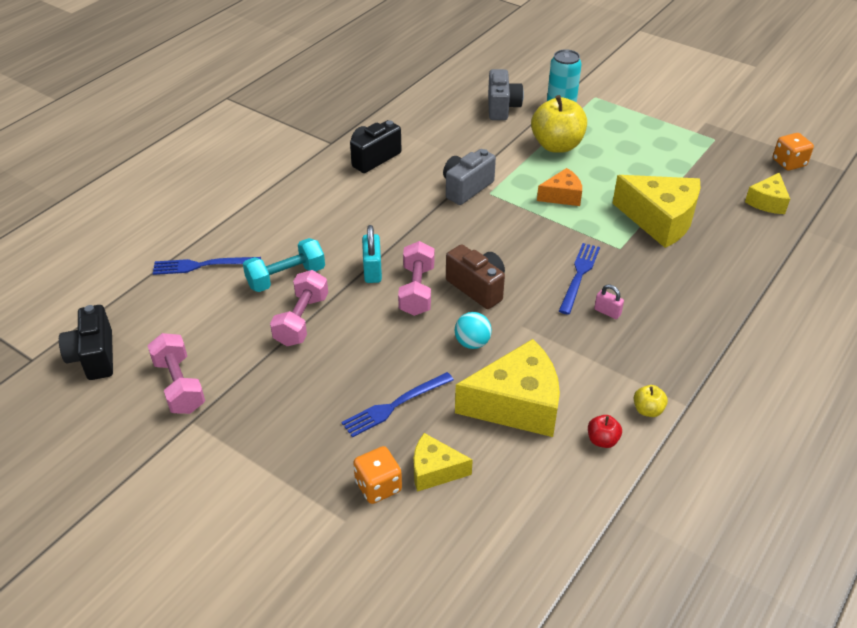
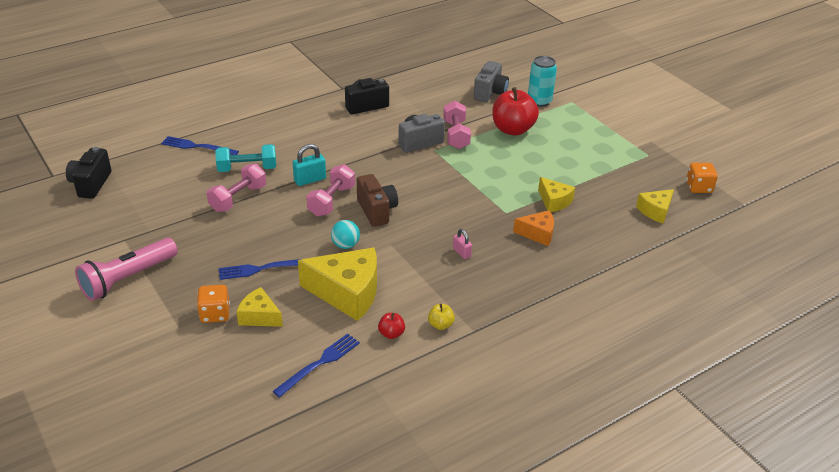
camera: 20 degrees right, 5 degrees down
(179, 385) = (131, 216): pink dumbbell -> pink dumbbell (456, 135)
(233, 474) = (128, 278): none -> pink flashlight
(372, 270) = (310, 180): turquoise padlock -> turquoise padlock turned 45 degrees clockwise
(557, 145) = (512, 129): yellow apple -> red apple
(562, 196) = (489, 165): orange cheese -> orange cheese (537, 234)
(579, 275) = (459, 223): blue fork -> blue fork (319, 363)
(660, 220) = (554, 201): yellow cheese -> yellow cheese, size x0.55

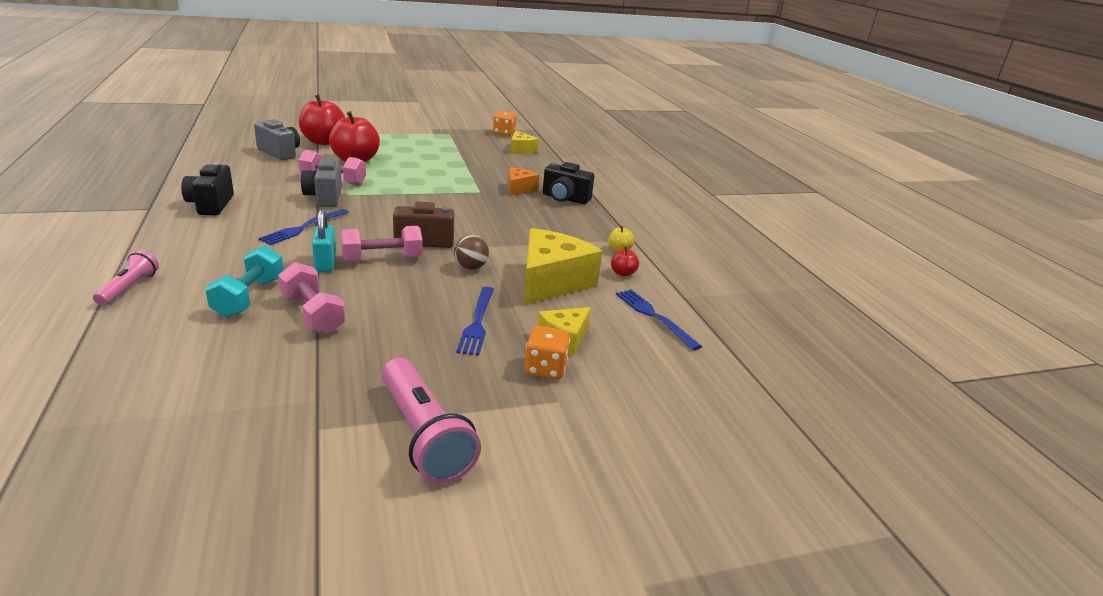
camera: 75 degrees left, 10 degrees down
(91, 184) = (100, 452): black camera -> black camera (565, 199)
(197, 146) = (135, 326): blue fork -> blue fork (303, 228)
(236, 127) = (129, 288): none -> pink flashlight
(331, 201) = (382, 259): pink dumbbell -> pink dumbbell turned 60 degrees counterclockwise
(345, 245) = (470, 267): turquoise ball -> brown ball
(461, 252) = (523, 220): pink padlock -> none
(539, 101) = (323, 141): turquoise can -> red apple
(554, 201) = (480, 173): yellow cheese -> none

